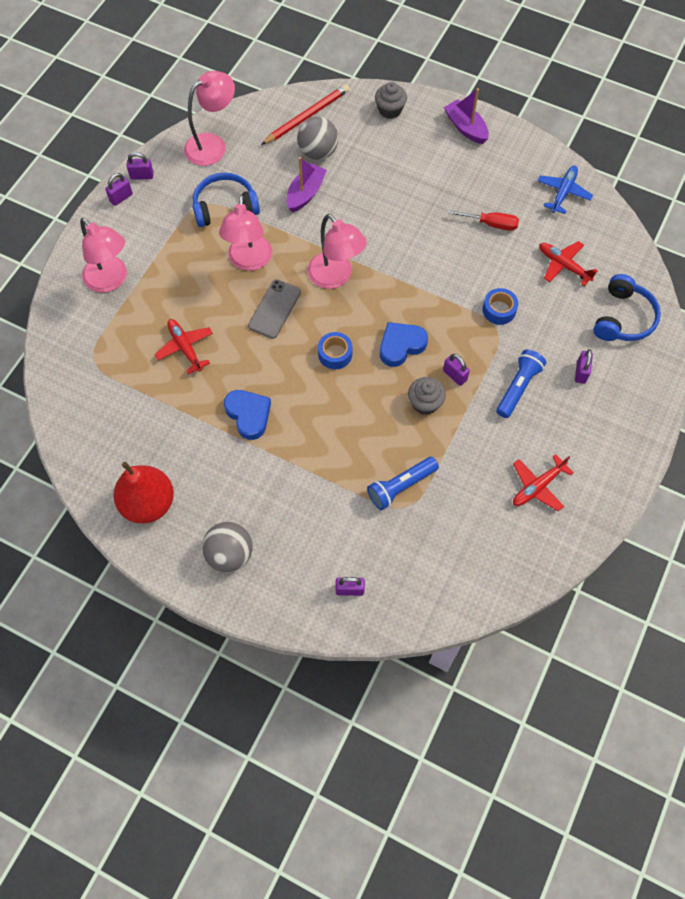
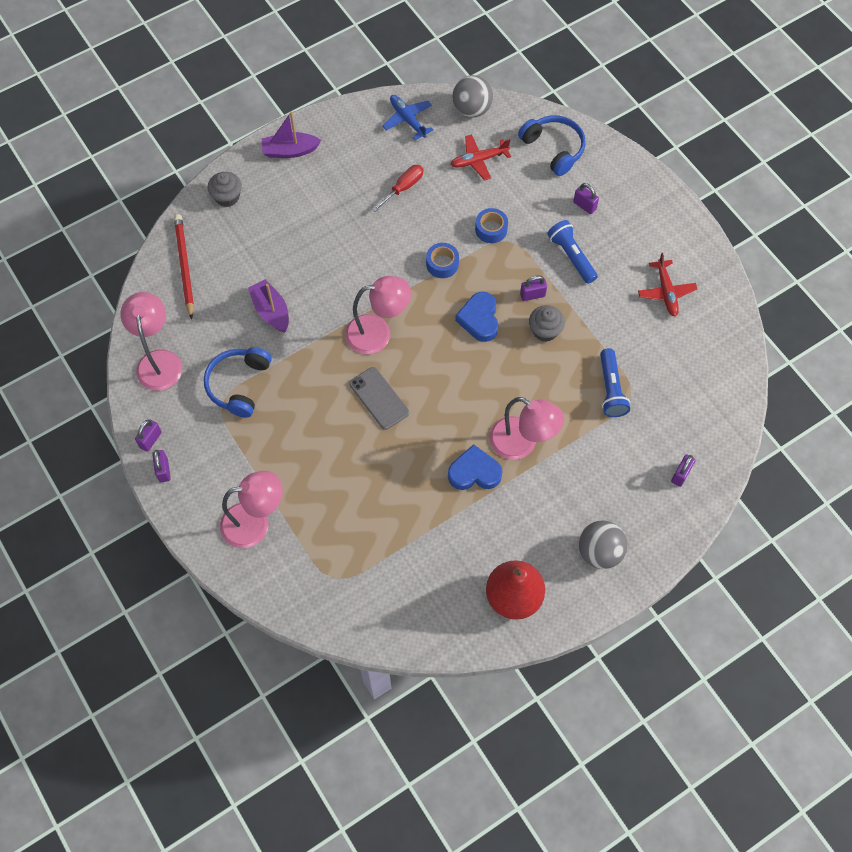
camera: 60 degrees left, 0 degrees up
(185, 348) = (372, 492): red plane -> none
(249, 261) = (314, 394): pink lamp -> pink lamp (522, 443)
(318, 152) = (232, 278): grey ball -> grey ball (472, 109)
(335, 354) = (456, 373): blue tape -> blue tape (442, 264)

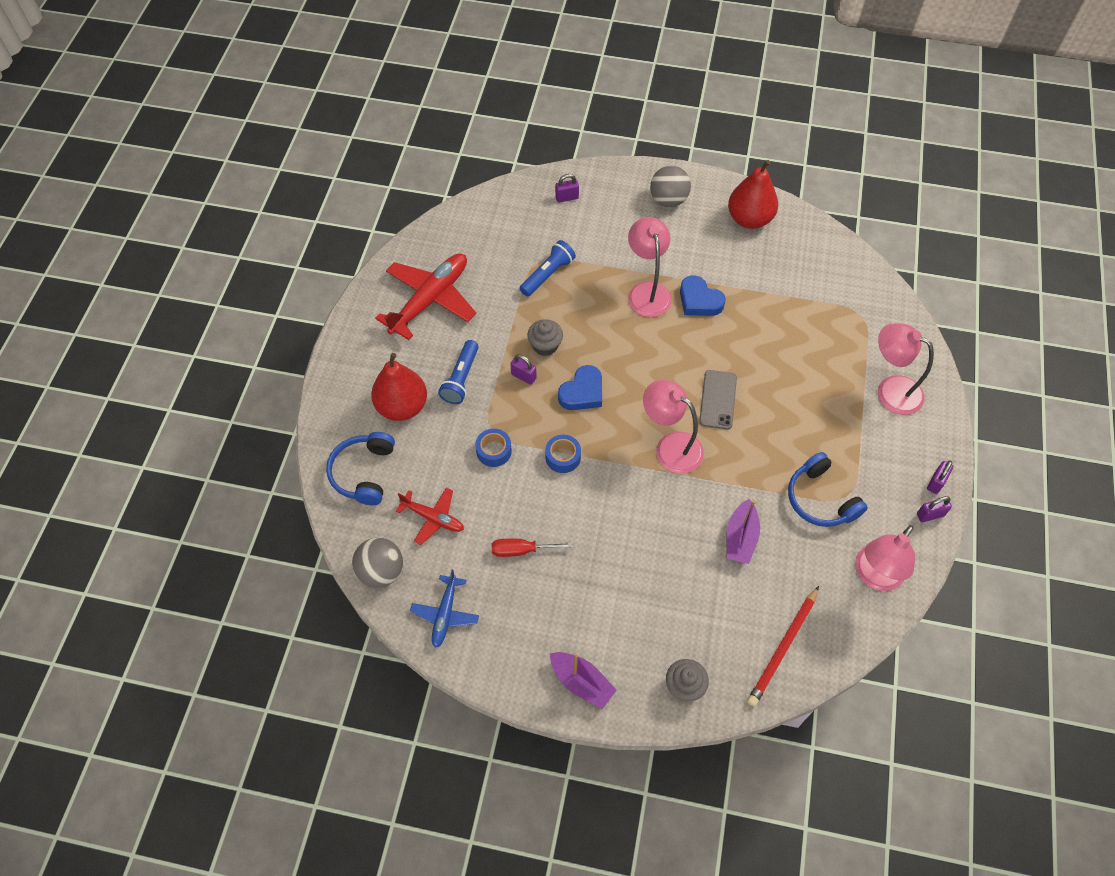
camera: 135 degrees left, 5 degrees down
(239, 385) = (820, 499): blue headphones -> blue headphones turned 90 degrees clockwise
(584, 205) = (402, 406): purple padlock -> red pear
(666, 292) = (430, 300): red plane -> red plane, size x1.82

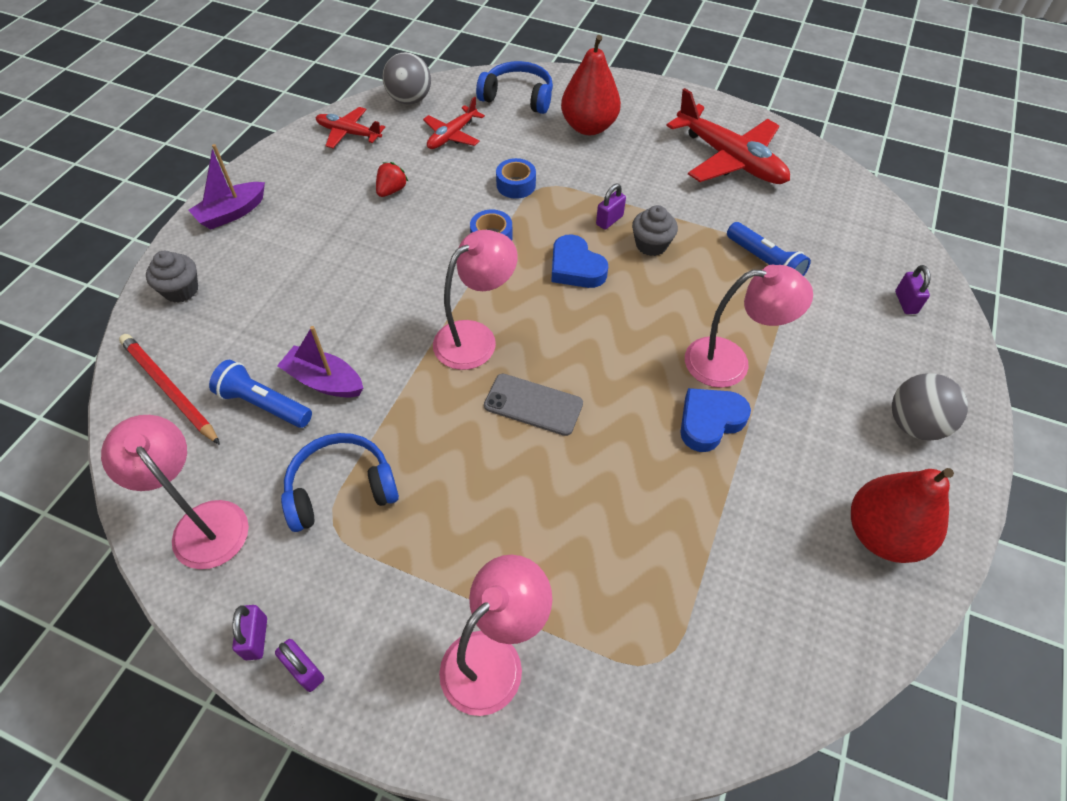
camera: 100 degrees right, 5 degrees down
(445, 614) = (349, 133): blue plane -> red plane
(461, 379) = (615, 171): blue flashlight -> blue flashlight (263, 404)
(521, 550) = (391, 190): red screwdriver -> red strawberry

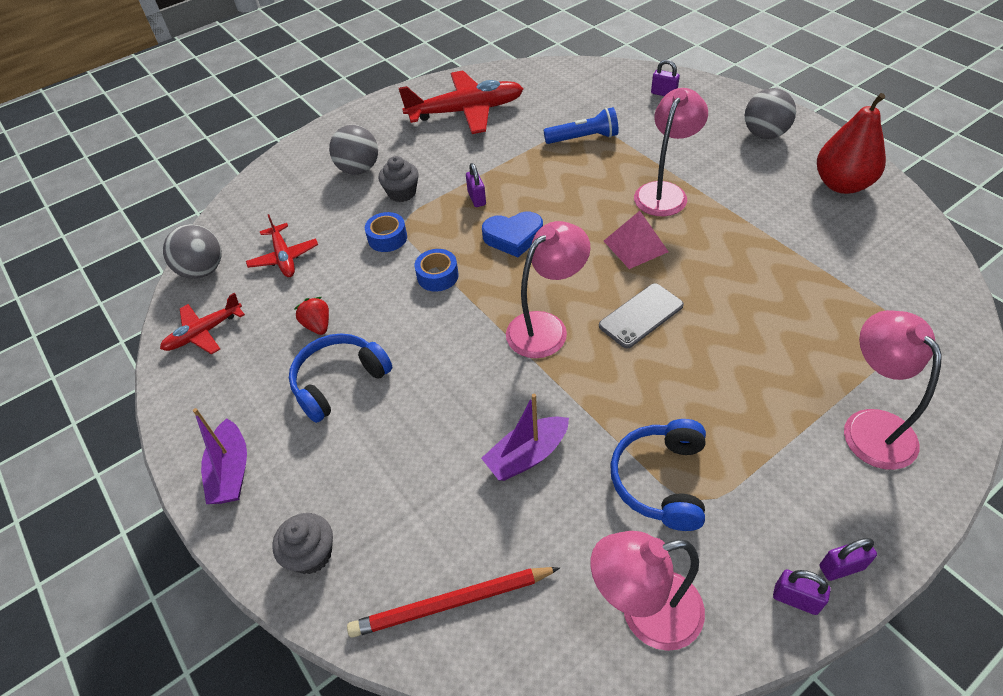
camera: 55 degrees left, 5 degrees down
(263, 404) = (525, 516): blue flashlight -> none
(475, 337) = (546, 327): pink lamp -> pink lamp turned 60 degrees clockwise
(518, 97) = (277, 197): blue headphones -> blue headphones (339, 382)
(588, 127) = (358, 169): red pear -> grey ball
(628, 366) = (635, 246): none -> pink pyramid
(651, 245) = (521, 186): grey cupcake -> grey cupcake (402, 193)
(709, 421) = (712, 224): blue heart -> none

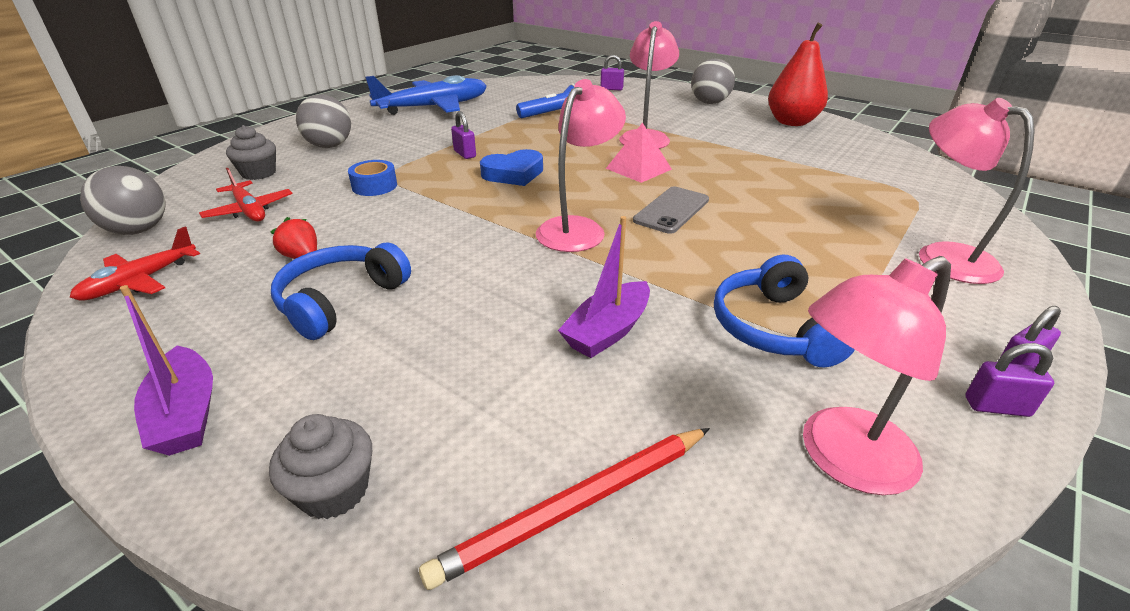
camera: 20 degrees left, 15 degrees down
(402, 193) = (382, 157): grey cupcake -> grey cupcake (259, 173)
(437, 276) = (441, 206): blue tape -> none
(465, 111) = (433, 107): red plane -> blue plane

